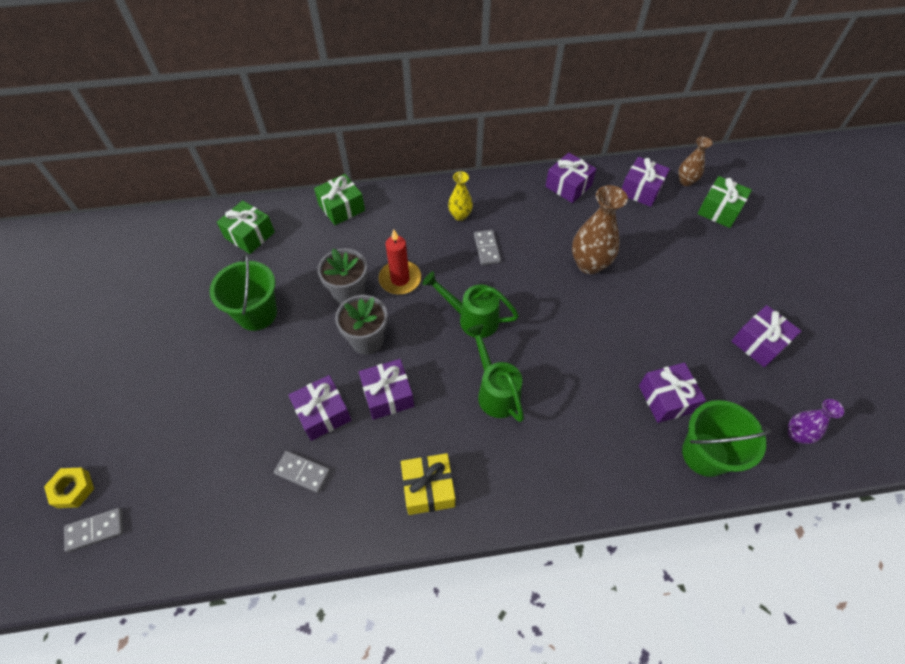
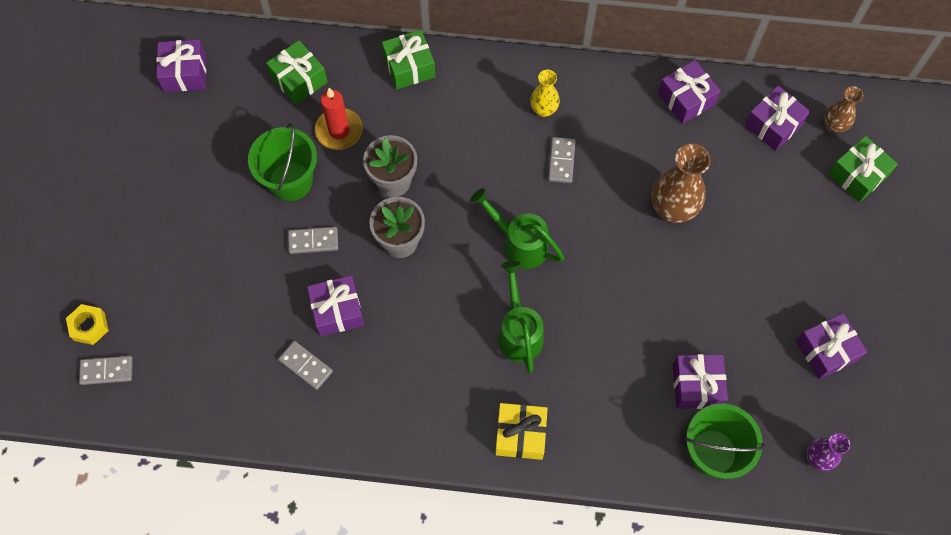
camera: 15 degrees right, 10 degrees up
(287, 358) = (313, 241): none -> grey domino
(388, 395) = (407, 308): purple gift -> purple gift (185, 73)
(400, 279) = (453, 176): red candle -> red candle (339, 130)
(428, 488) = (423, 413): yellow gift -> yellow gift (520, 435)

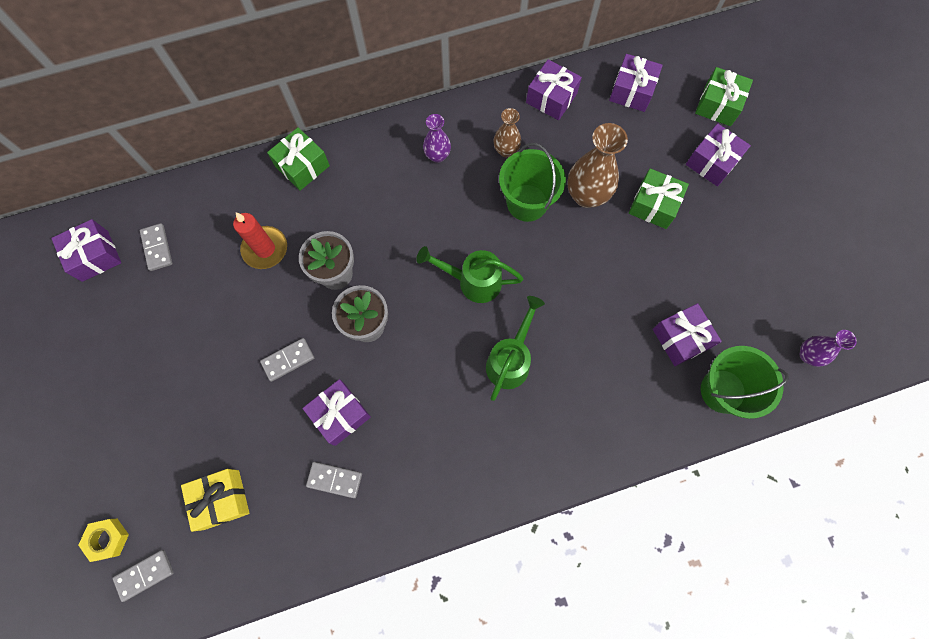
camera: 25 degrees left, 5 degrees up
(290, 181) = (241, 314): green bucket -> green bucket (527, 202)
(299, 80) = (207, 218): green gift -> green gift (654, 205)
(519, 332) = (510, 360): green watering can -> green watering can turned 60 degrees clockwise
(520, 435) = (556, 452): yellow gift -> yellow gift (222, 499)
(543, 110) = (437, 156): yellow vase -> purple vase
(561, 161) = (474, 194): grey domino -> grey domino (157, 248)
(826, 351) = (768, 261): purple gift -> purple gift (712, 162)
(834, 126) = (679, 72): brown vase -> brown vase (506, 150)

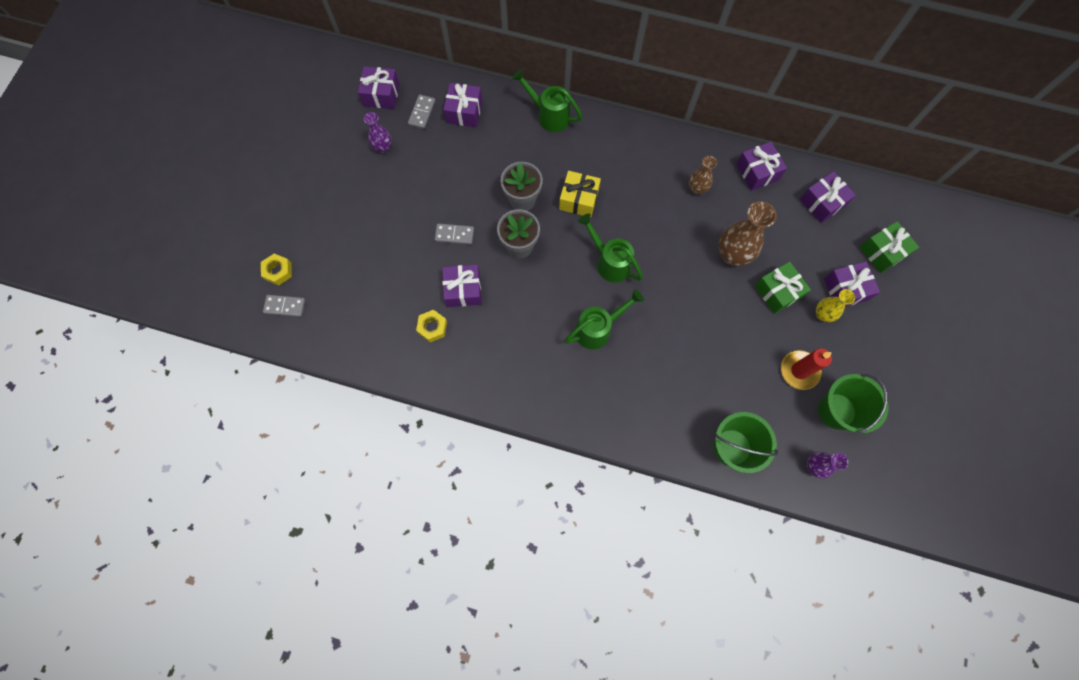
camera: 35 degrees right, 0 degrees up
(222, 499) = (357, 293): yellow gift -> yellow gift (578, 199)
(265, 249) = (488, 155): red candle -> red candle (799, 370)
(302, 166) = (549, 115): green gift -> green watering can
(334, 479) = (432, 327): grey domino -> yellow nut
(437, 156) = (645, 163): purple vase -> purple vase (383, 147)
(527, 202) = (686, 233): green bucket -> green bucket (836, 411)
(681, 338) = (728, 393): purple gift -> purple gift (464, 112)
(709, 200) = (822, 314): none -> yellow vase

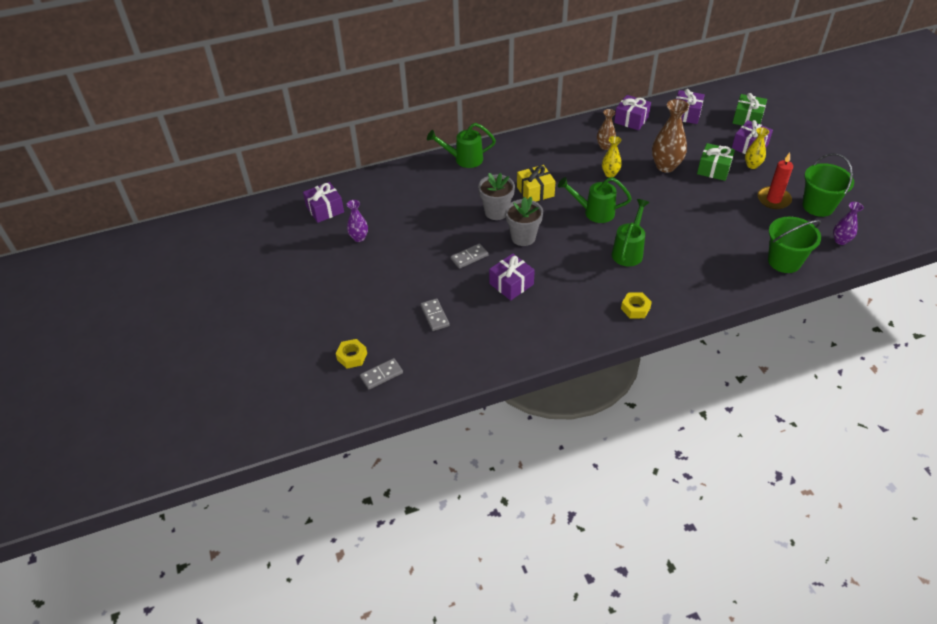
camera: 35 degrees left, 25 degrees down
(422, 113) = (368, 204): grey domino -> grey domino (435, 316)
(432, 327) = (513, 318): yellow nut -> yellow nut (635, 308)
(464, 112) = (400, 187): purple gift -> none
(669, 226) = (610, 174): none -> yellow vase

